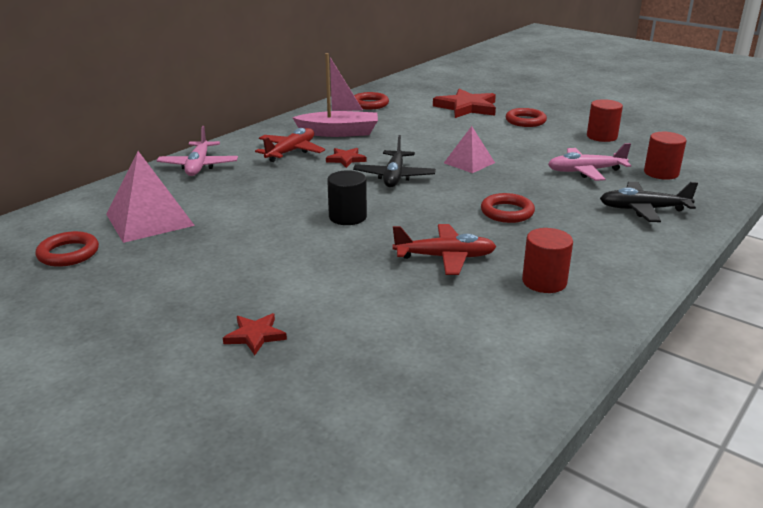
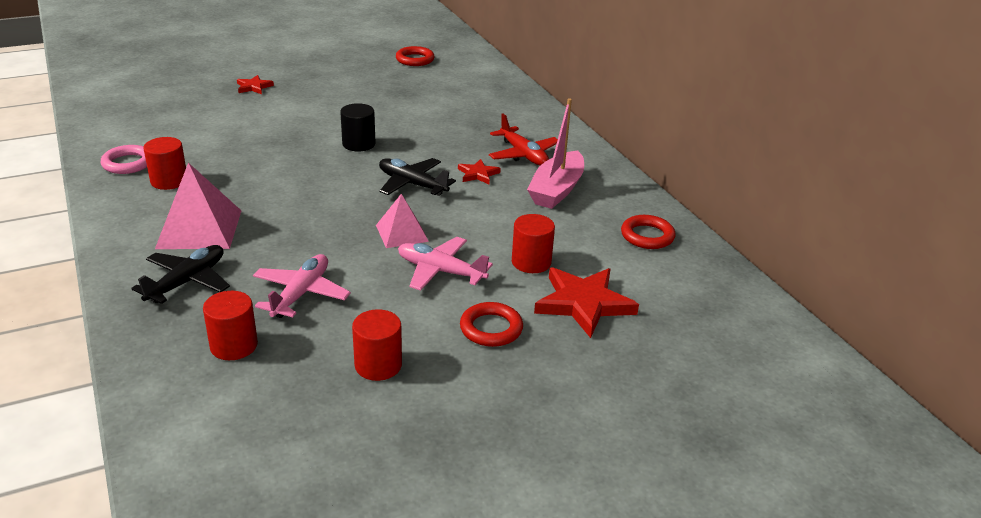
camera: 115 degrees right, 5 degrees up
(149, 220) = (438, 84): pink pyramid -> pink pyramid (199, 229)
(198, 166) = (525, 113): pink plane -> pink plane (440, 271)
(445, 124) = (531, 262): none -> red cylinder
(445, 257) = (251, 159): red plane -> none
(507, 212) = (279, 209): red ring -> none
(552, 325) = (128, 163): none -> pink ring

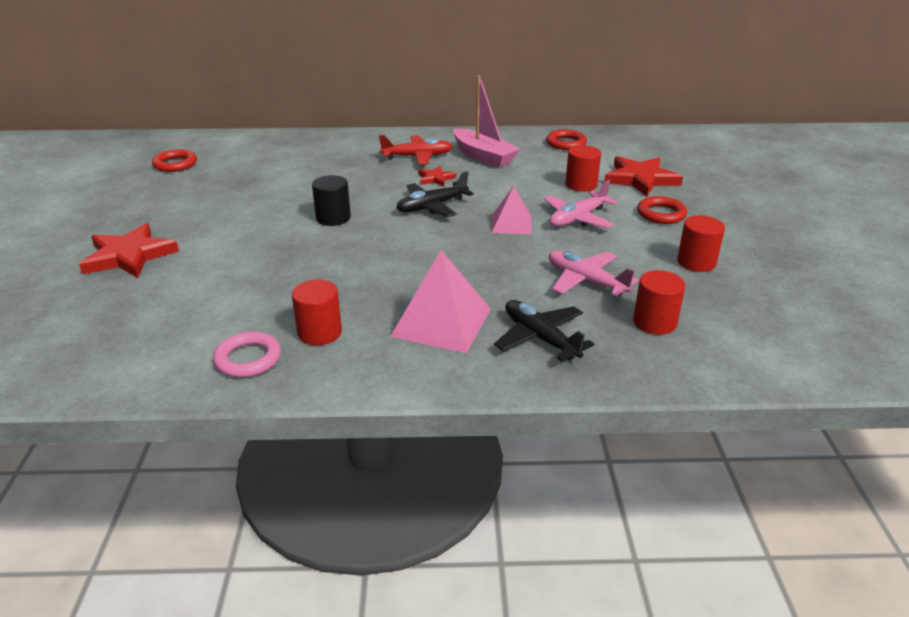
camera: 65 degrees left, 0 degrees up
(254, 87) = (129, 256): red star -> red star, size x1.93

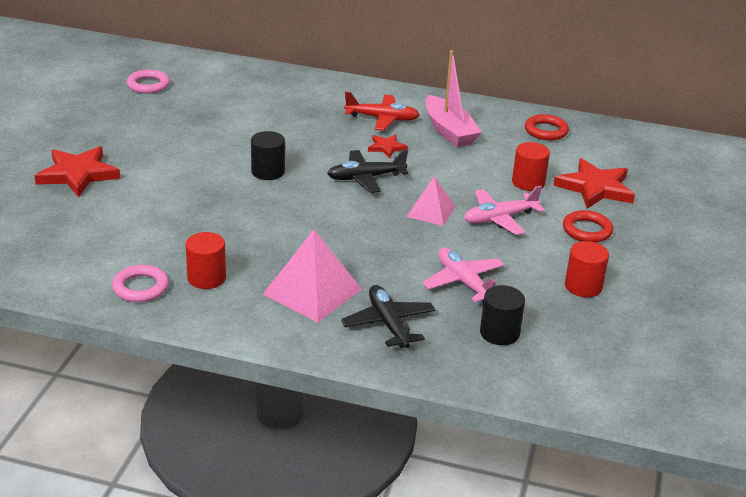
camera: 15 degrees right, 0 degrees up
(175, 164) = (148, 85): red ring -> pink ring
(654, 322) = (499, 333): red cylinder -> black cylinder

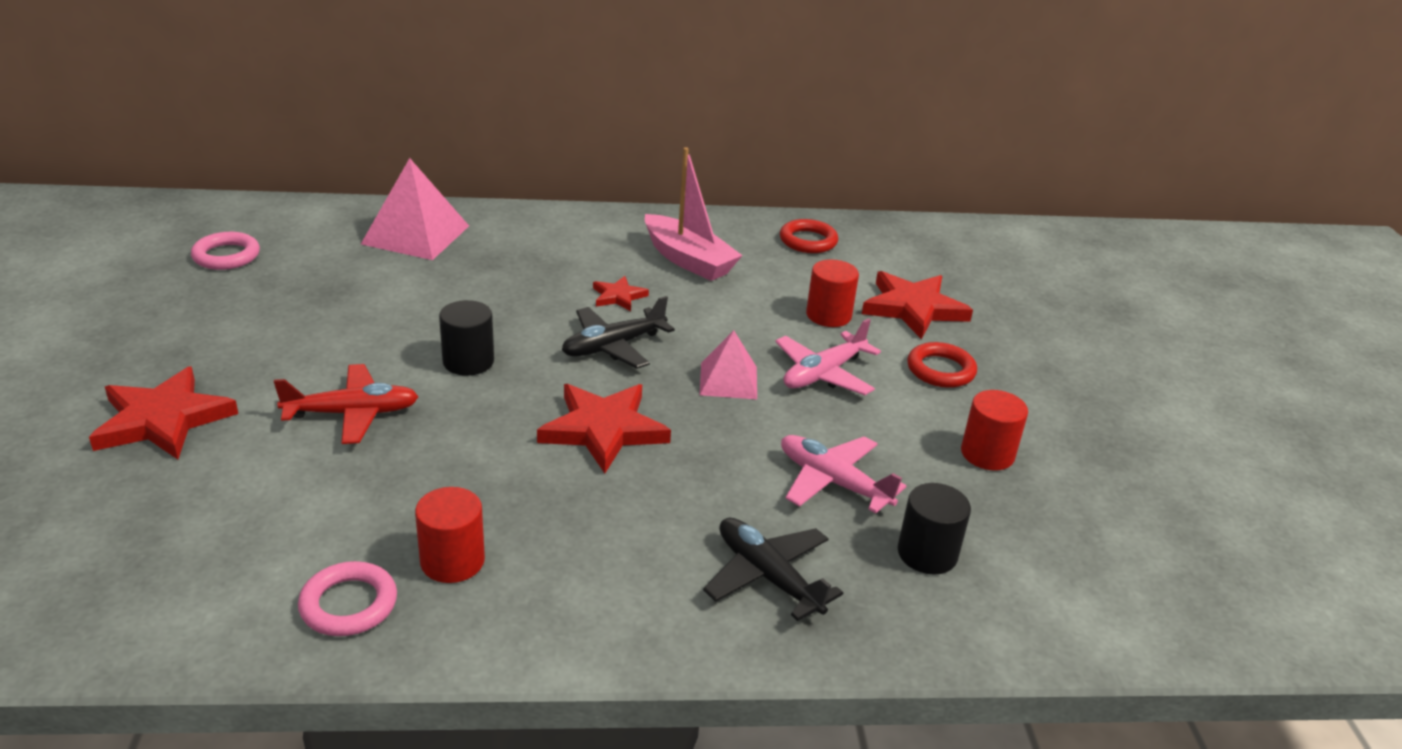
camera: 20 degrees left, 0 degrees up
(312, 291) = (628, 547): pink pyramid -> pink pyramid (415, 235)
(332, 225) = (603, 429): none -> red star
(382, 119) = (591, 256): red plane -> red plane (352, 413)

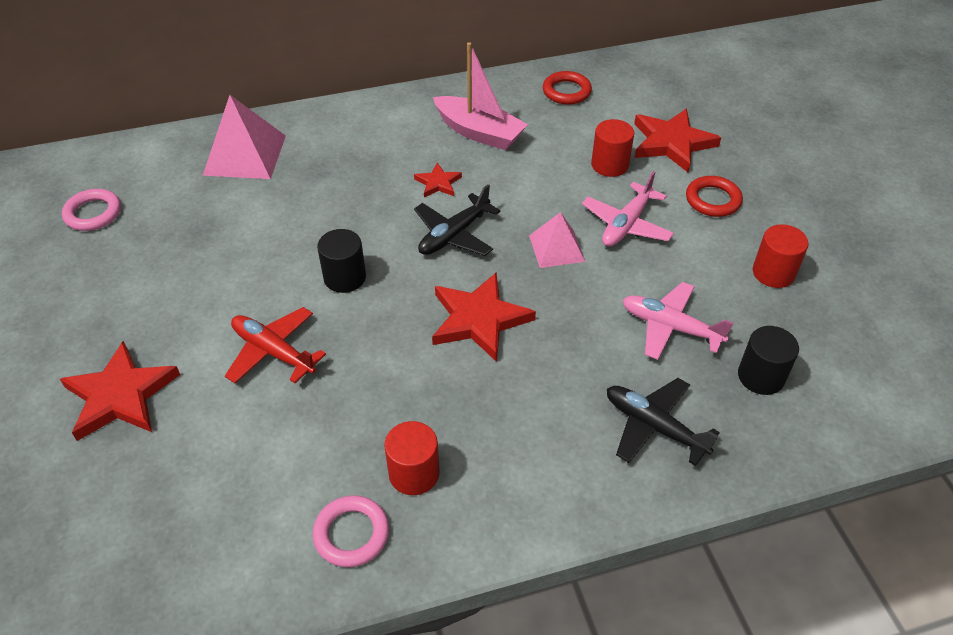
camera: 10 degrees left, 15 degrees up
(352, 413) = (273, 352): red plane -> red plane turned 120 degrees counterclockwise

